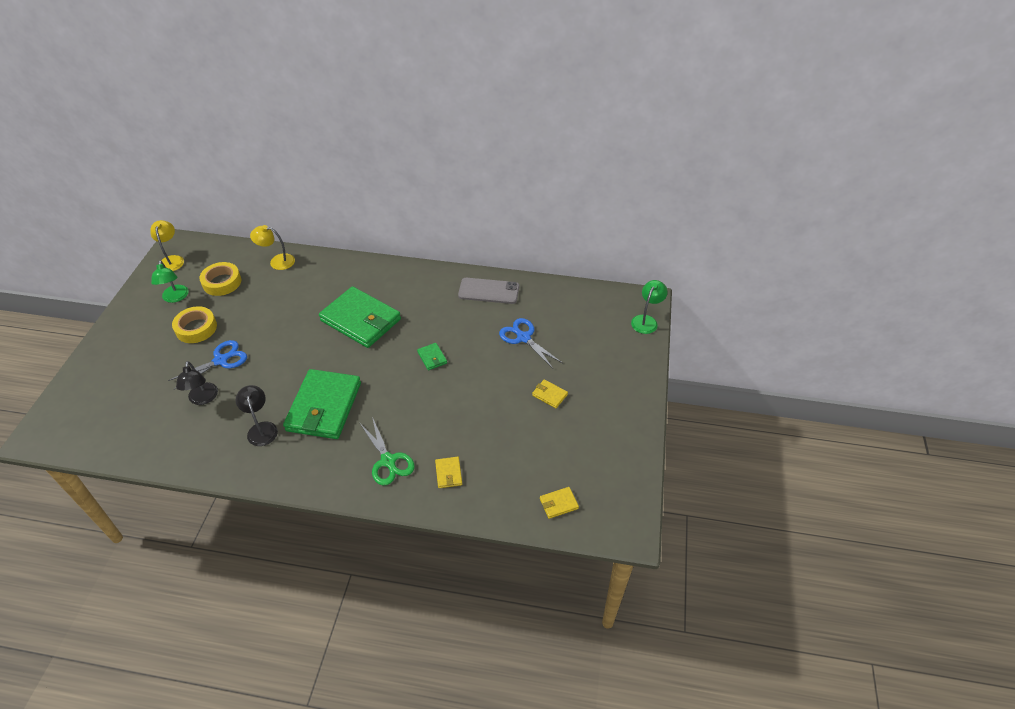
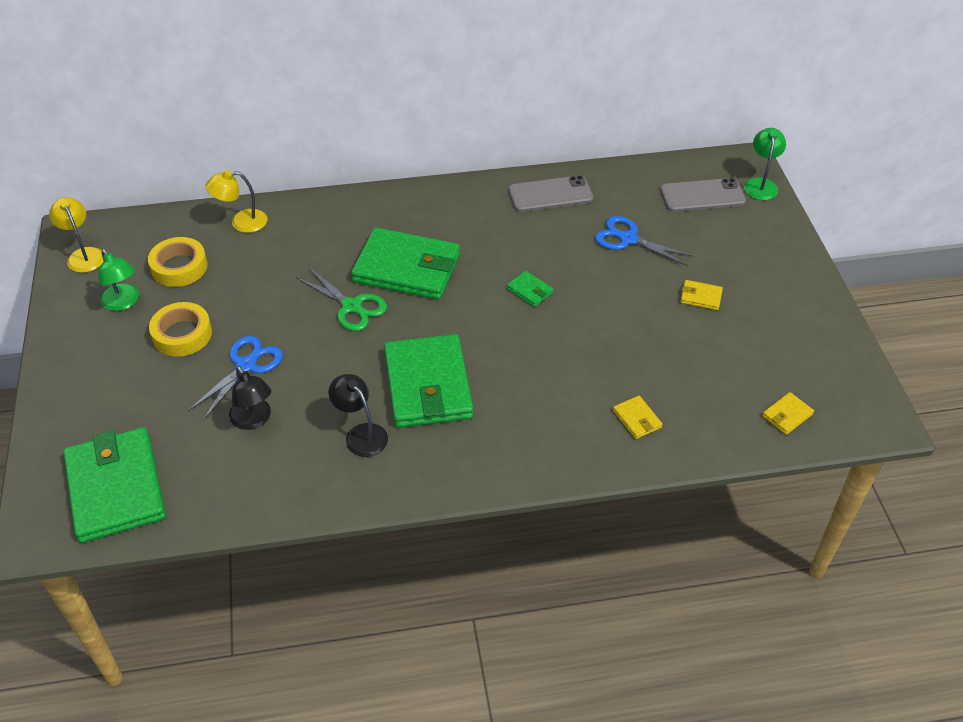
camera: 20 degrees left, 0 degrees up
(96, 420) = (116, 488): none -> green wallet
(388, 461) = (553, 426): green scissors -> green scissors (351, 306)
(597, 319) = (702, 196): none -> grey phone

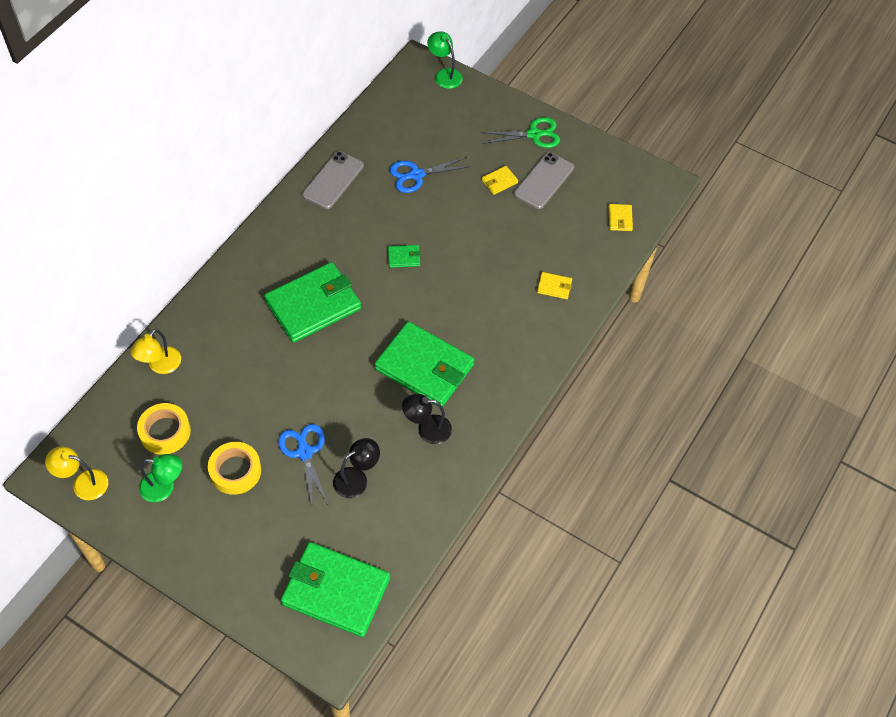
camera: 50 degrees left, 10 degrees up
(254, 420) = (356, 478): black lamp -> black lamp turned 45 degrees counterclockwise
(351, 306) = (314, 359): green scissors -> green scissors (534, 134)
(702, 196) = (422, 109): grey phone -> grey phone (544, 181)

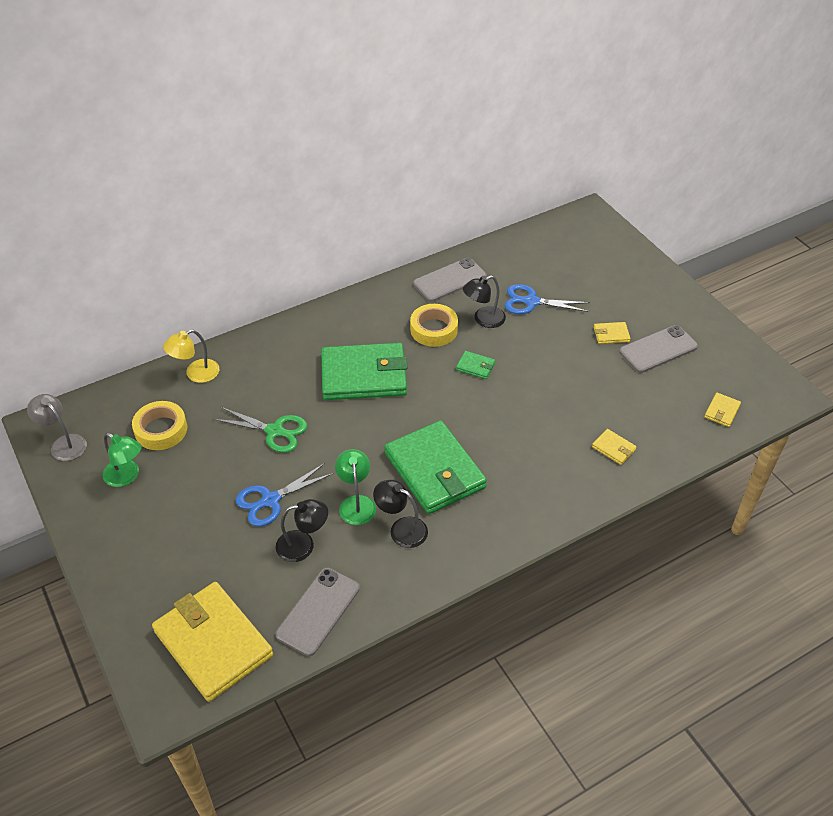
camera: 30 degrees right, 10 degrees down
(83, 483) = (64, 443): yellow lamp -> grey lamp
(235, 471) = (197, 489): yellow tape -> yellow tape (434, 329)
(305, 452) = (270, 500): blue scissors -> blue scissors turned 135 degrees counterclockwise
(336, 591) = (213, 643): green wallet -> yellow wallet
(385, 209) = (483, 319): none -> black lamp
(403, 526) = (318, 611): none -> grey phone
(444, 75) = (610, 229): green lamp -> green lamp (356, 503)
(534, 134) = (671, 306): green scissors -> green scissors (274, 431)

